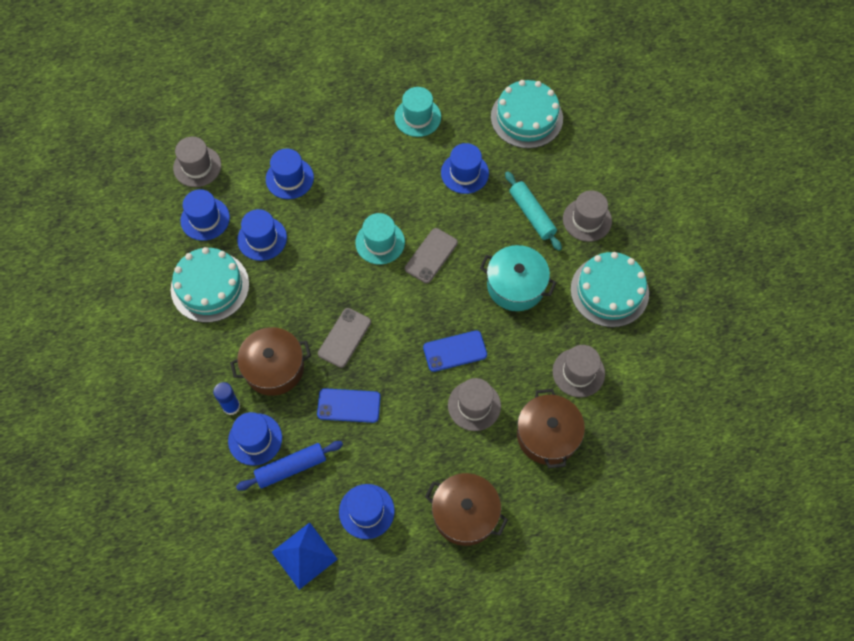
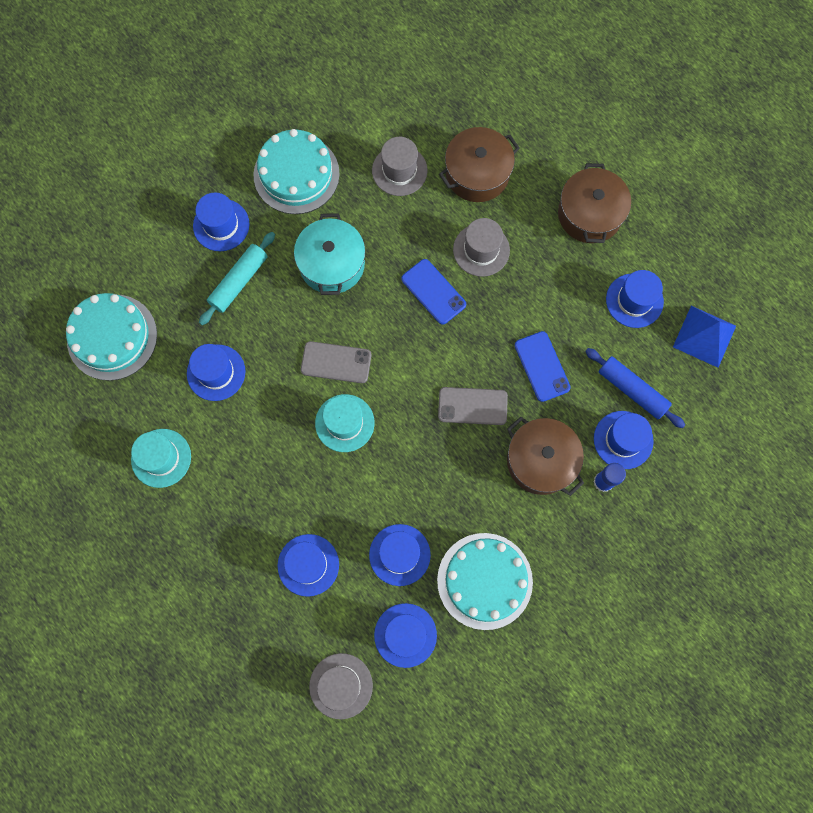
camera: 115 degrees left, 10 degrees up
(587, 220) = (221, 225): grey hat -> blue hat

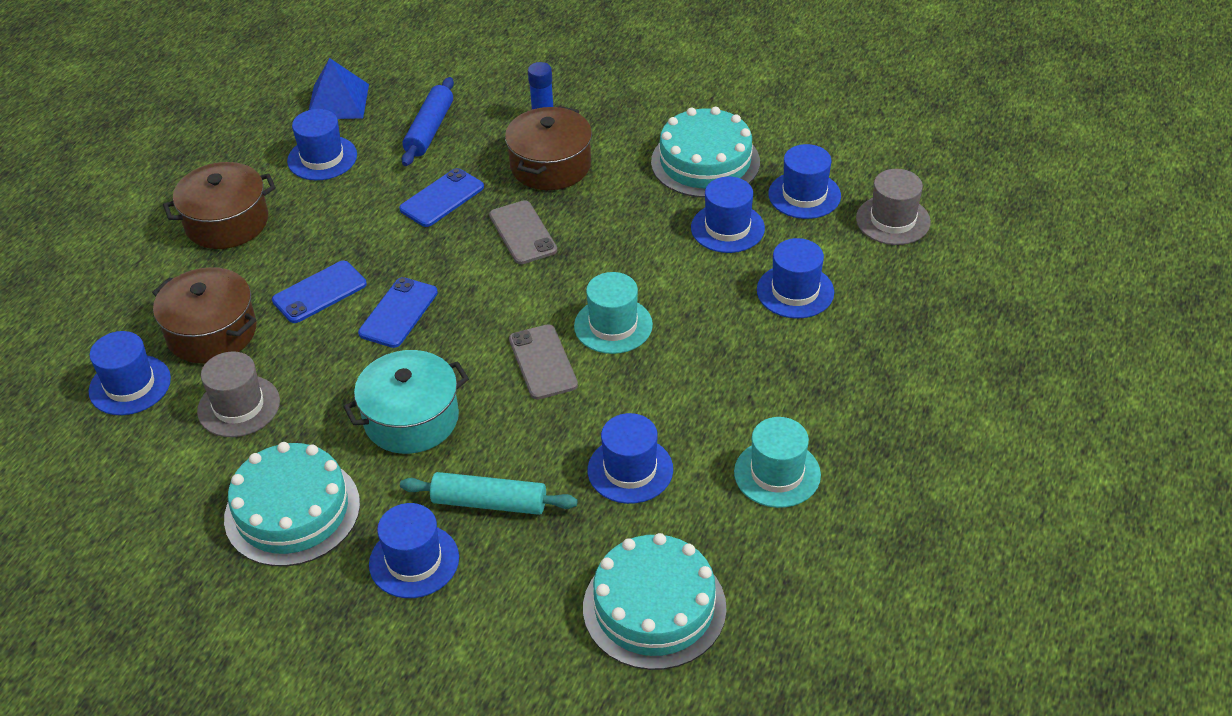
camera: 115 degrees left, 30 degrees down
(481, 250) = (319, 292): grey hat -> blue phone
(623, 440) = (489, 120): blue hat -> blue hat (130, 385)

